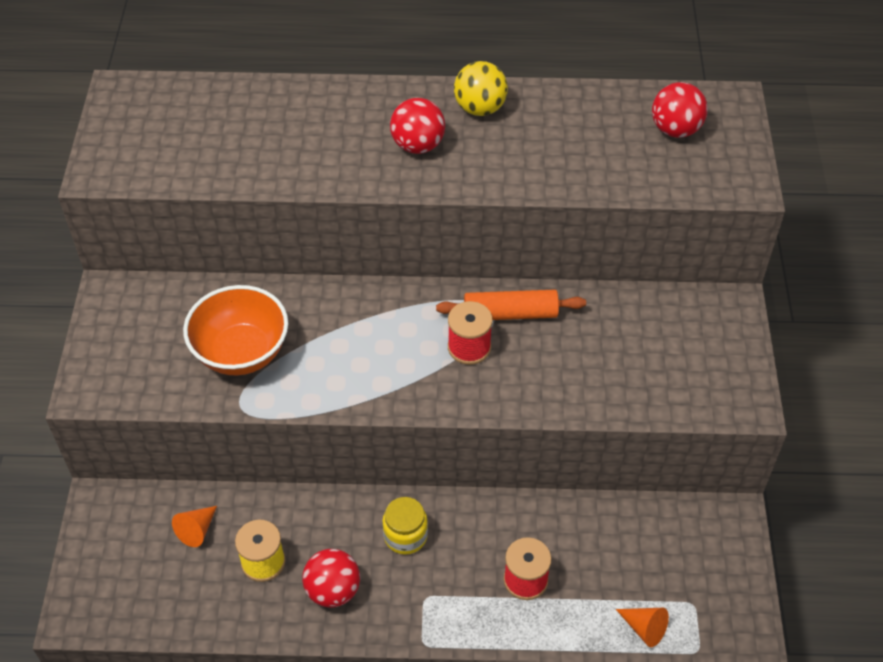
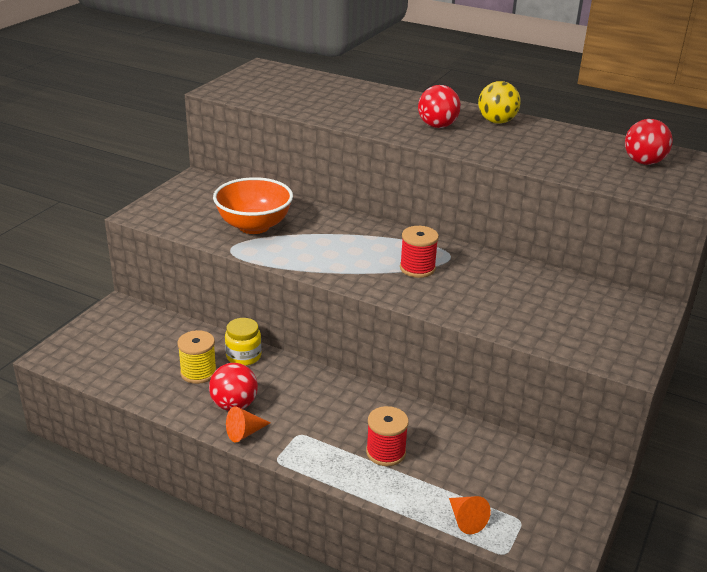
camera: 25 degrees right, 20 degrees down
(197, 530) = (168, 341): orange cone -> orange cone (245, 433)
(405, 536) = (311, 394): yellow jar -> yellow jar (243, 356)
(510, 313) = (462, 261): orange rolling pin -> none

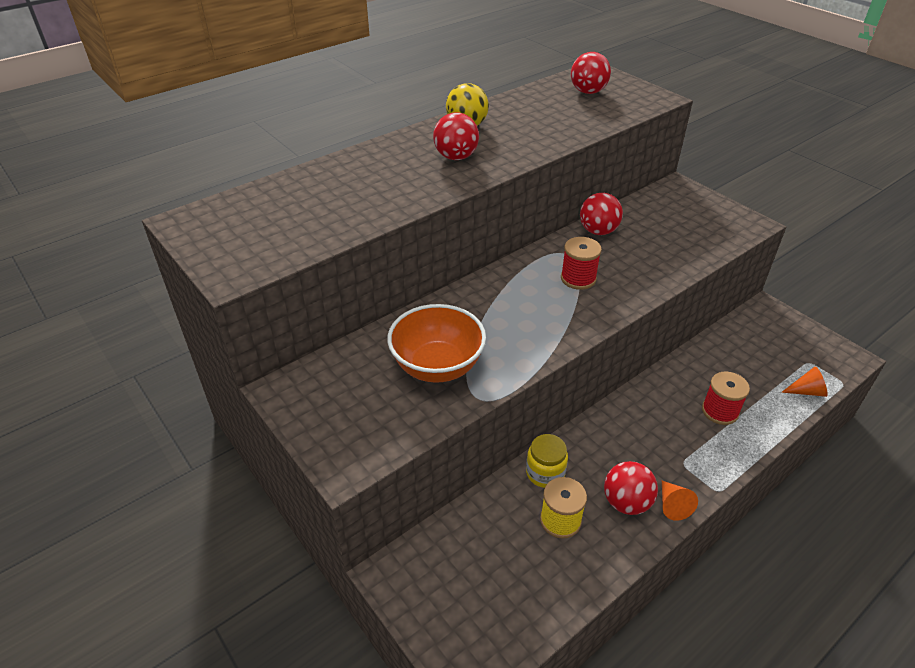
camera: 65 degrees left, 10 degrees up
(506, 268) = (598, 231): none -> red ball

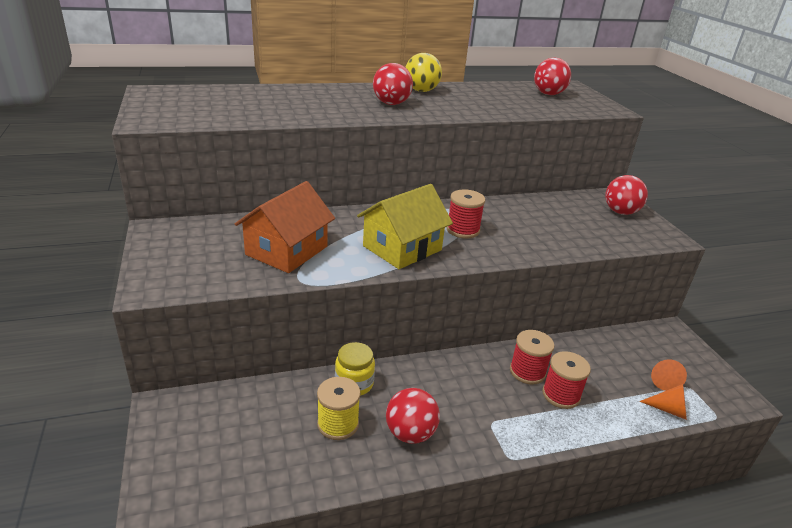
camera: 20 degrees right, 10 degrees down
(437, 367) = (286, 250): orange bowl -> orange house
(541, 322) = (402, 248): none -> yellow house
(598, 231) = (510, 205): red ball -> red ball (620, 212)
(672, 505) = (454, 452): orange cone -> orange cone (662, 380)
(680, 398) = (527, 372): none -> red spool

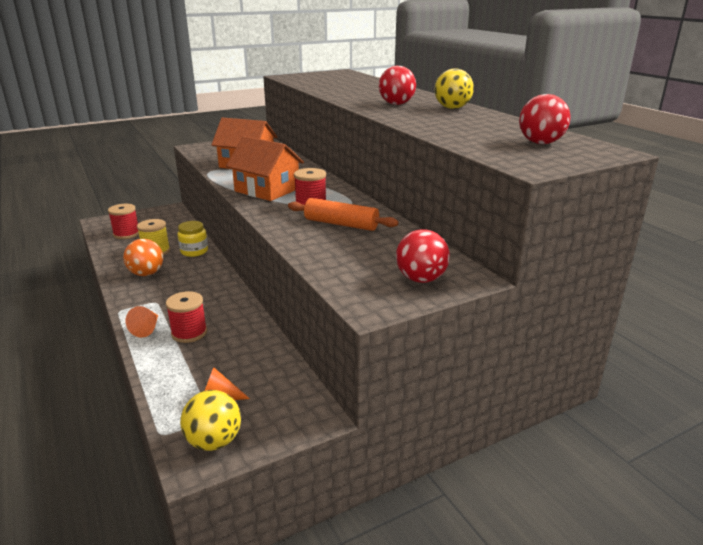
camera: 80 degrees right, 5 degrees down
(402, 248) = (267, 190): yellow house -> orange house
(410, 433) = (146, 274): red ball -> orange ball
(514, 223) = (341, 224): none -> orange rolling pin
(527, 372) = (218, 316): red spool -> red spool (126, 234)
(669, 410) = (171, 397): orange cone -> orange cone (147, 329)
(715, 386) = (214, 441): none -> yellow ball

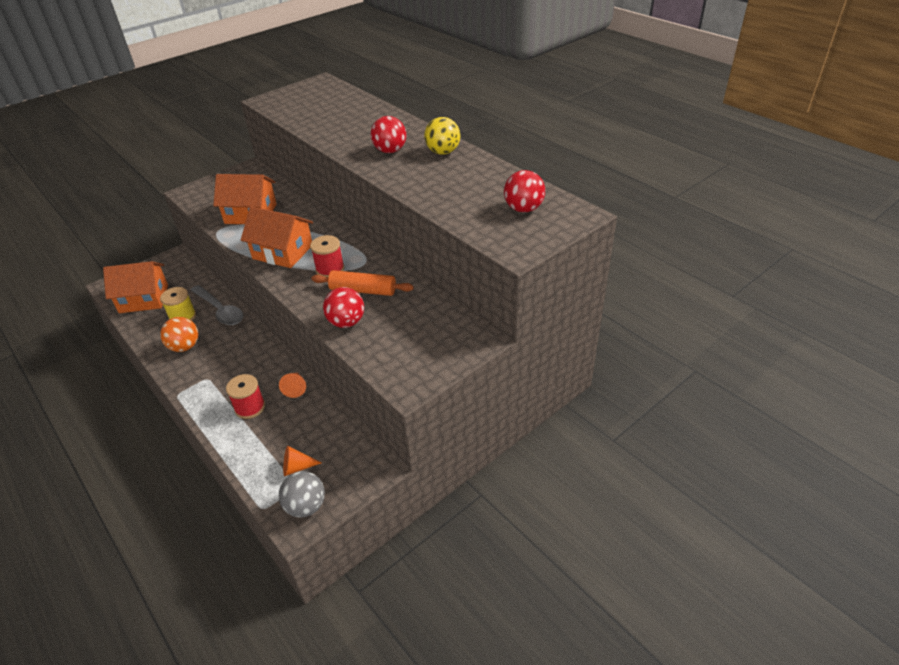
camera: 10 degrees left, 15 degrees up
(126, 234) = (144, 299): red spool -> orange house
(147, 329) = (210, 410): orange cone -> orange cone (295, 388)
(194, 251) = (220, 311): yellow jar -> grey spoon
(214, 441) = (306, 506): yellow ball -> grey ball
(421, 279) = (441, 348): red ball -> red ball (346, 322)

